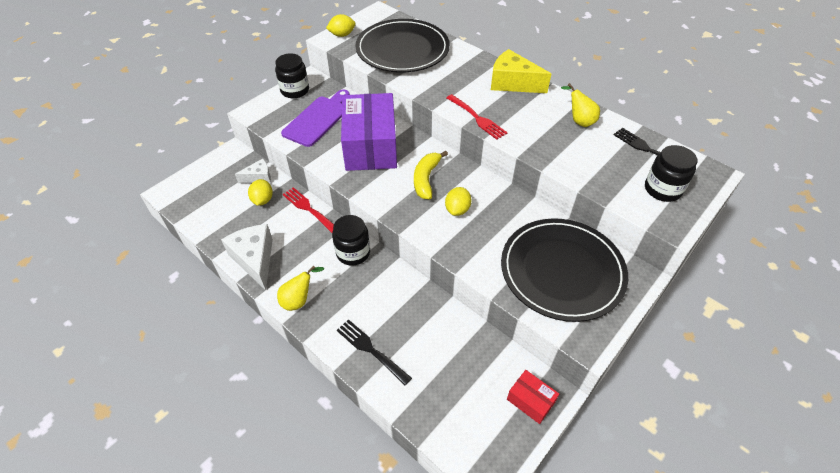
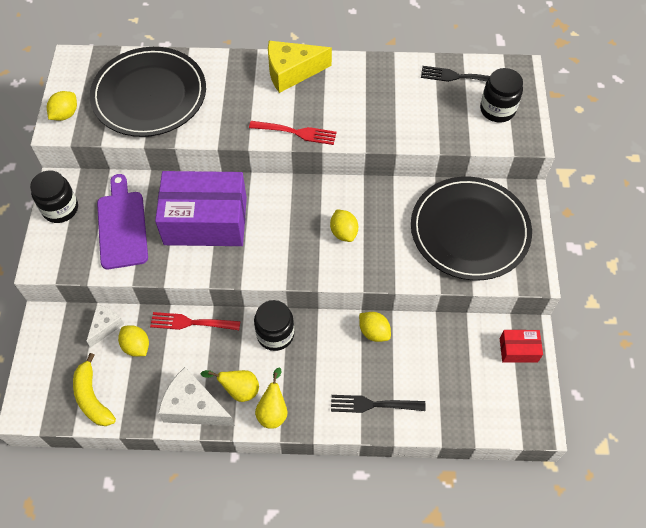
camera: 40 degrees left, 10 degrees up
(370, 146) = (205, 221): purple box -> purple box turned 45 degrees counterclockwise
(423, 300) = (374, 332): none -> yellow lemon
(426, 179) = (290, 221): yellow banana -> yellow banana (92, 398)
(579, 121) = (382, 80): yellow pear -> yellow pear (238, 390)

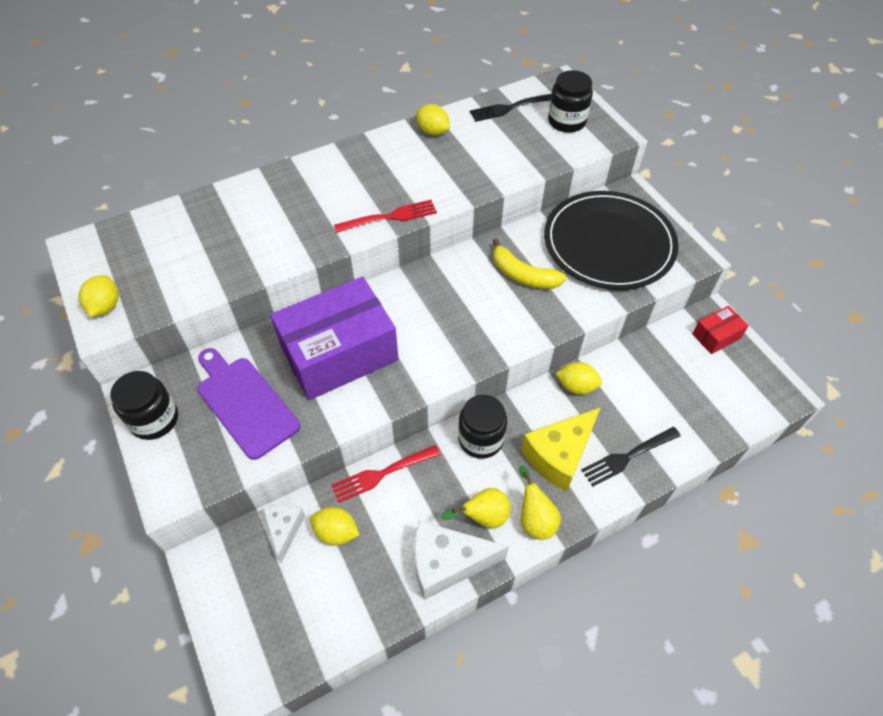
camera: 30 degrees left, 5 degrees down
(92, 398) = (321, 620): yellow banana -> yellow banana (523, 275)
(149, 95) = (198, 246): black plate -> none
(291, 72) = (343, 164): yellow cheese -> yellow cheese (559, 455)
(343, 232) = (493, 299): yellow lemon -> yellow lemon (432, 131)

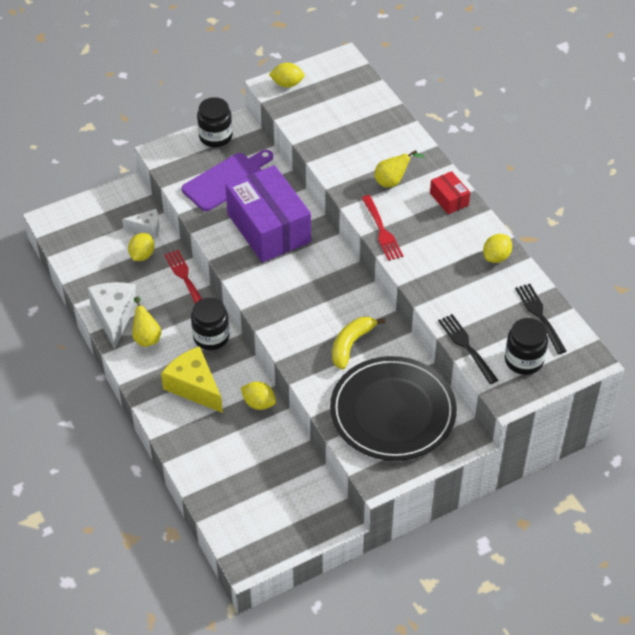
camera: 90 degrees right, 5 degrees down
(535, 519) = (142, 368): yellow pear -> yellow pear (392, 181)
(576, 386) = (259, 403): yellow lemon -> yellow lemon turned 75 degrees counterclockwise
(627, 457) = (190, 432): black fork -> black fork (466, 346)
(716, 336) = (313, 518): red box -> red box (449, 199)

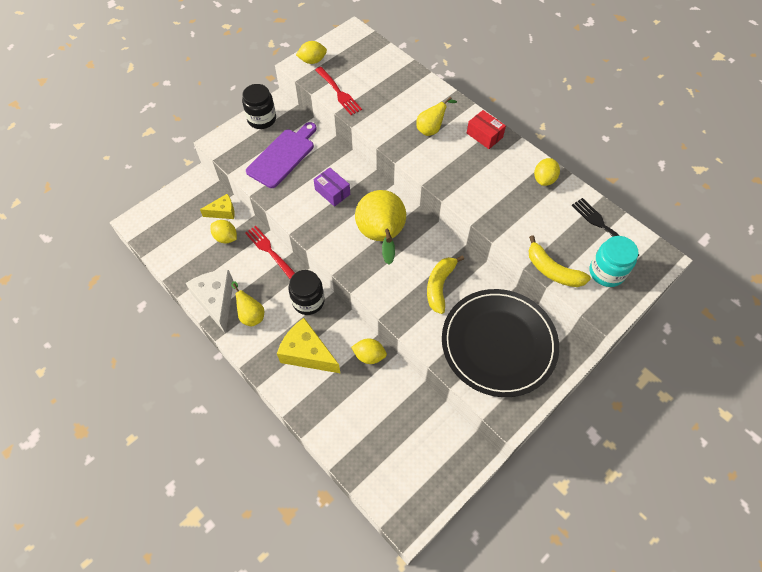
camera: 15 degrees left, 10 degrees up
(142, 255) = (226, 237): yellow lemon -> yellow lemon turned 60 degrees counterclockwise
(146, 228) = (223, 212): white cheese -> yellow cheese
(268, 228) = (332, 192): purple box -> purple box, size x0.44
(306, 284) = (382, 237): none -> yellow pear
(381, 230) = (438, 176): red fork -> red fork (338, 92)
(466, 346) = (552, 270): black fork -> yellow banana
(523, 360) = (606, 272): black jar -> turquoise jar

